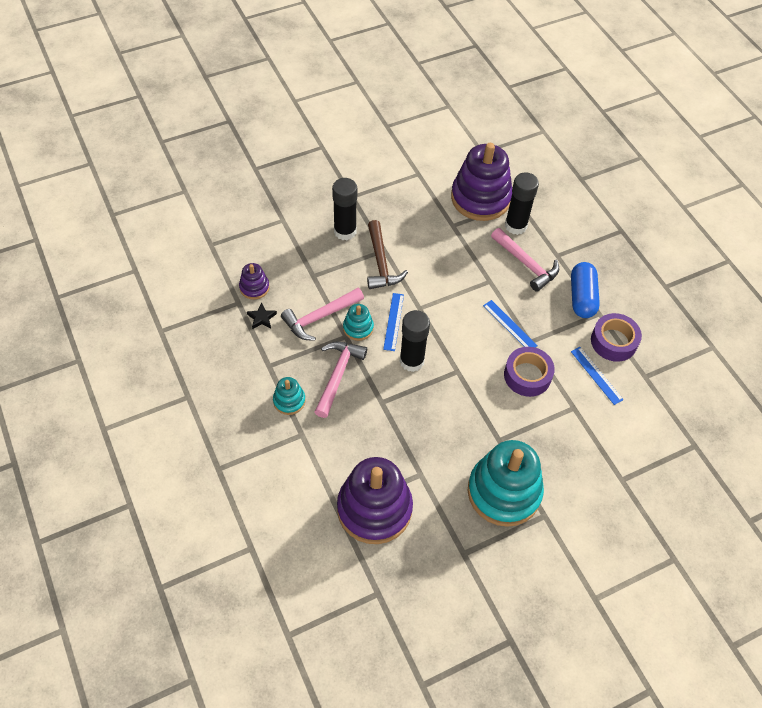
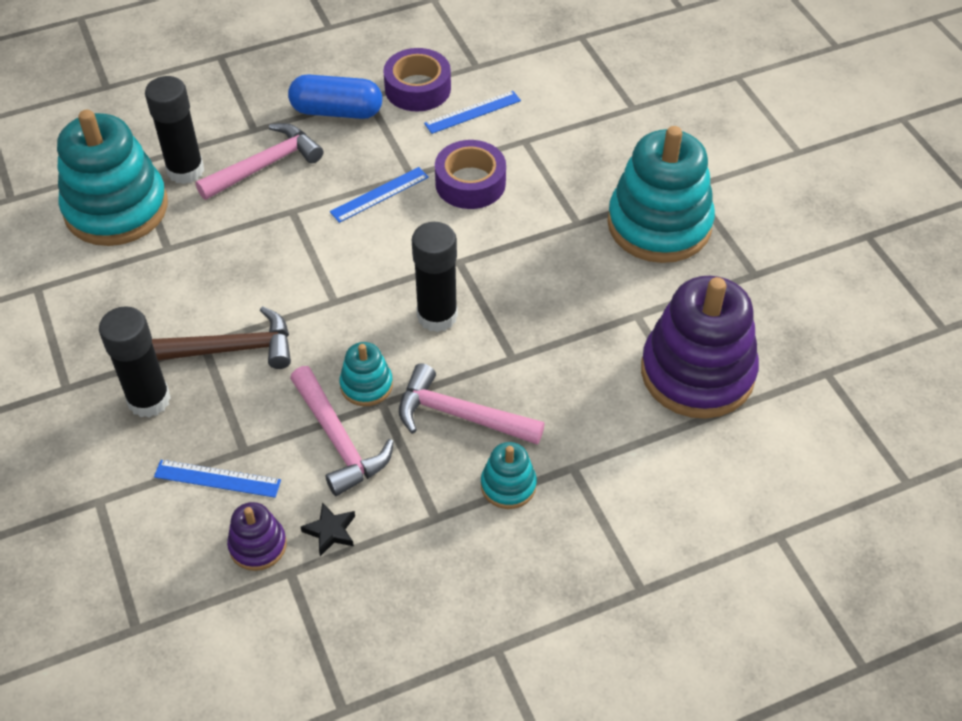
camera: 85 degrees left, 5 degrees down
(393, 321) = (358, 336): blue ruler -> blue ruler (217, 478)
(480, 198) = (116, 208): purple stacking toy -> turquoise stacking toy

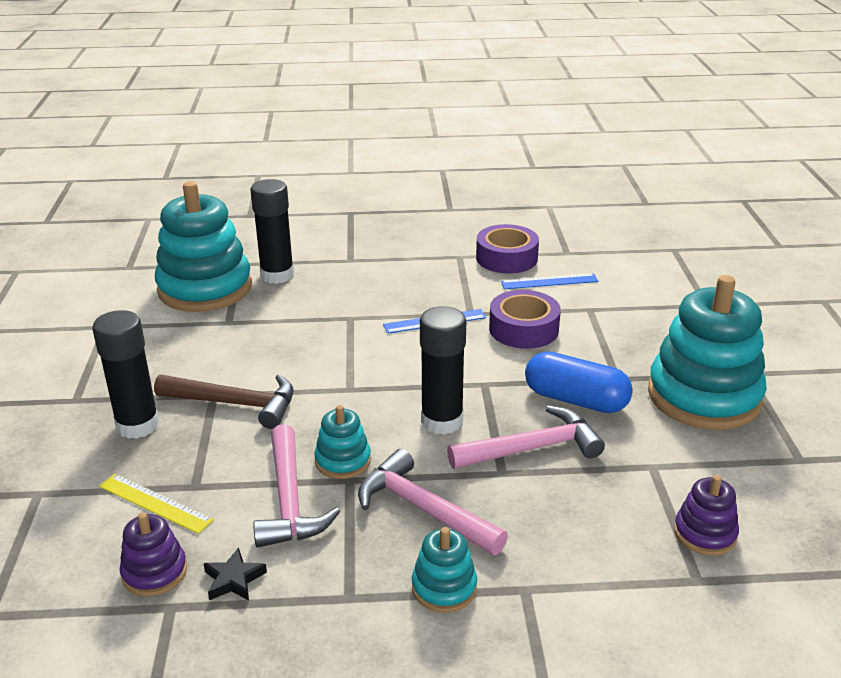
camera: 20 degrees right, 20 degrees down
(217, 478) = (155, 503): blue ruler -> yellow ruler
(265, 165) = (345, 284): pink hammer -> pink hammer (532, 448)
(337, 111) = (427, 260): blue capsule -> blue capsule (576, 400)
(697, 372) = (705, 534): purple stacking toy -> purple stacking toy, size x0.46

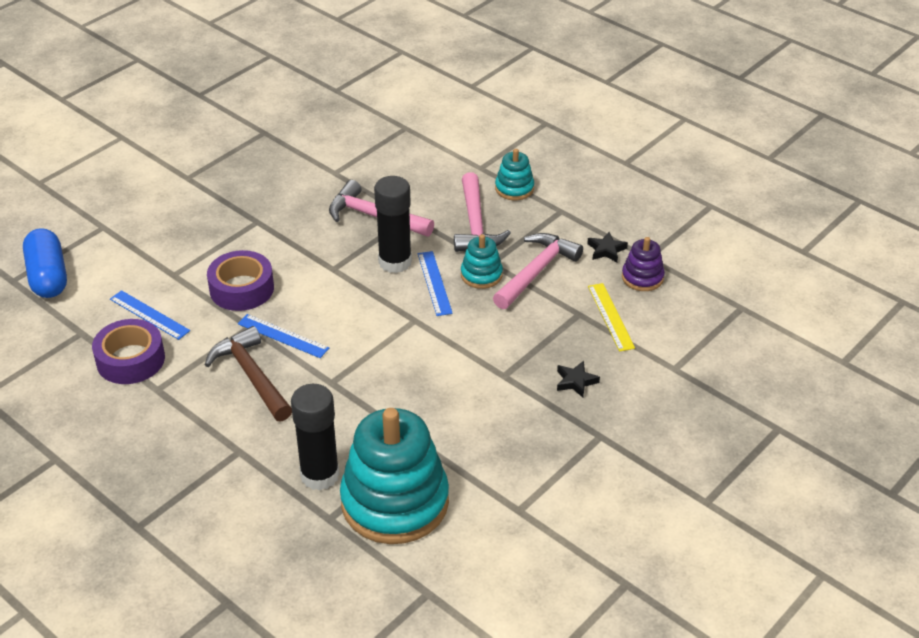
camera: 135 degrees left, 10 degrees up
(138, 425) = (575, 381): black glue stick -> black star
(236, 404) = (498, 356): brown hammer -> brown hammer (251, 376)
(377, 426) = (434, 283): none -> blue ruler
(576, 400) = (303, 225): blue capsule -> blue capsule (48, 276)
(704, 396) = (237, 182): turquoise stacking toy -> none
(705, 534) = (369, 137): purple stacking toy -> none

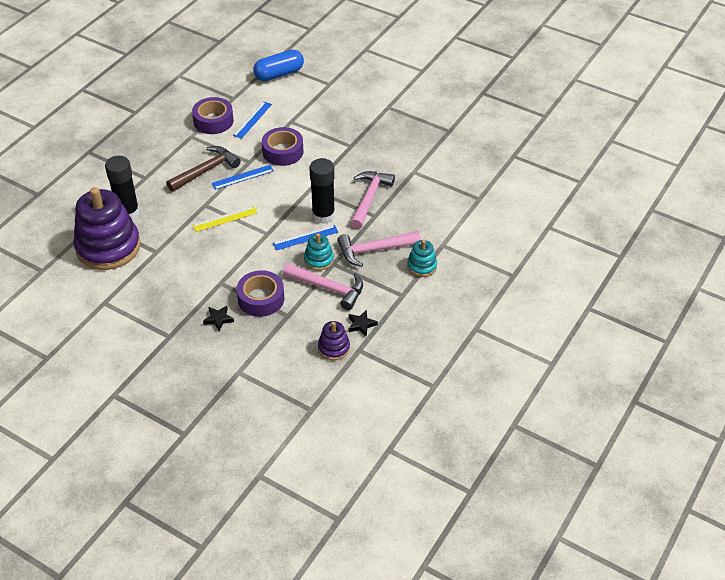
camera: 80 degrees right, 5 degrees up
(283, 336) = (242, 177): blue ruler -> blue ruler turned 45 degrees clockwise
(395, 502) = (108, 247): turquoise stacking toy -> purple stacking toy
(544, 336) = (261, 299): none -> purple tape
(610, 317) = (287, 333): yellow ruler -> yellow ruler (225, 219)

